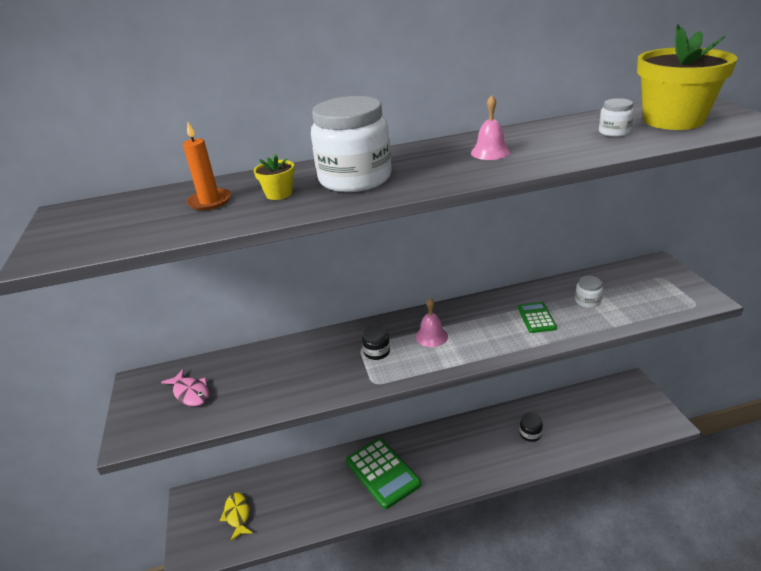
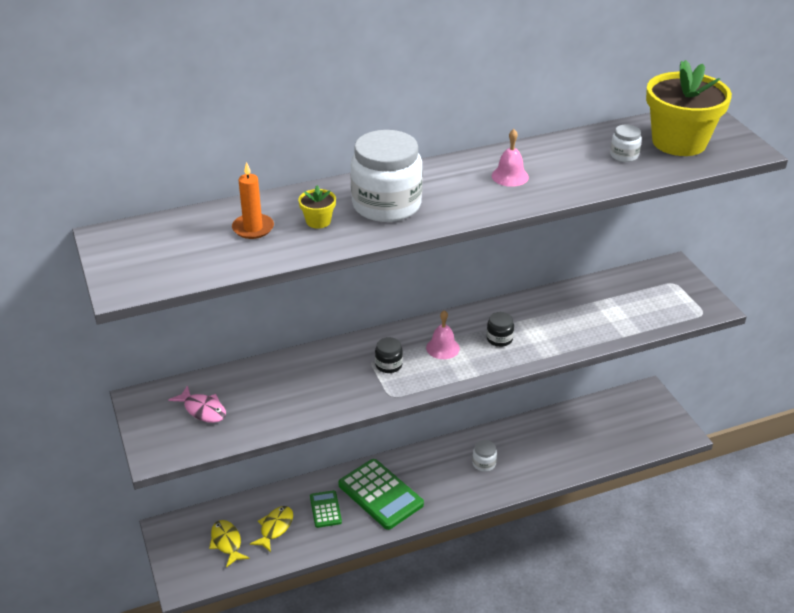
camera: 10 degrees left, 5 degrees up
(283, 502) = (275, 528): none -> yellow fish
(530, 434) = (537, 450): black jar -> black jar (499, 339)
(536, 318) = (548, 328): green calculator -> green calculator (325, 509)
(587, 301) = (599, 309): white jar -> white jar (484, 463)

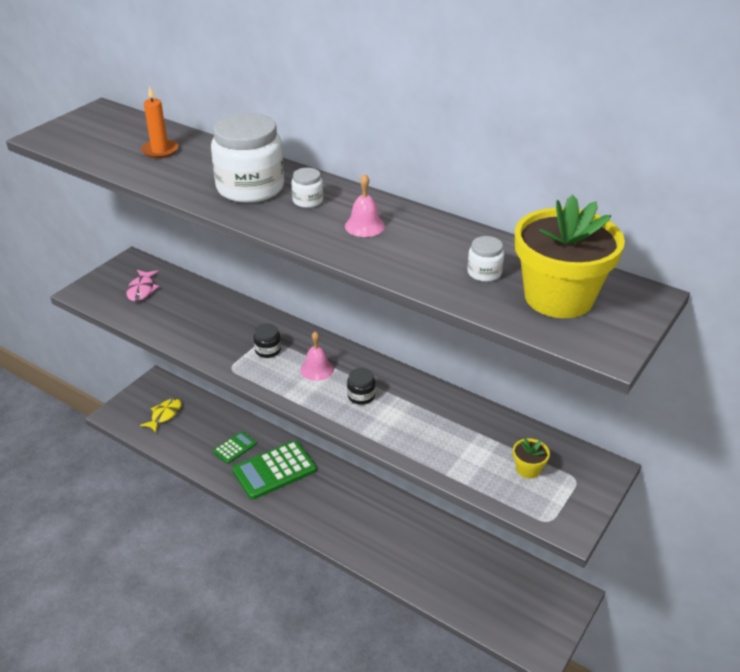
camera: 55 degrees right, 0 degrees up
(275, 528) = (196, 431): yellow fish -> none
(318, 221) = (195, 170): yellow flower pot -> yellow flower pot (528, 469)
(380, 494) = (274, 470): green calculator -> green calculator turned 45 degrees clockwise
(484, 463) = (363, 516): white jar -> white jar (308, 201)

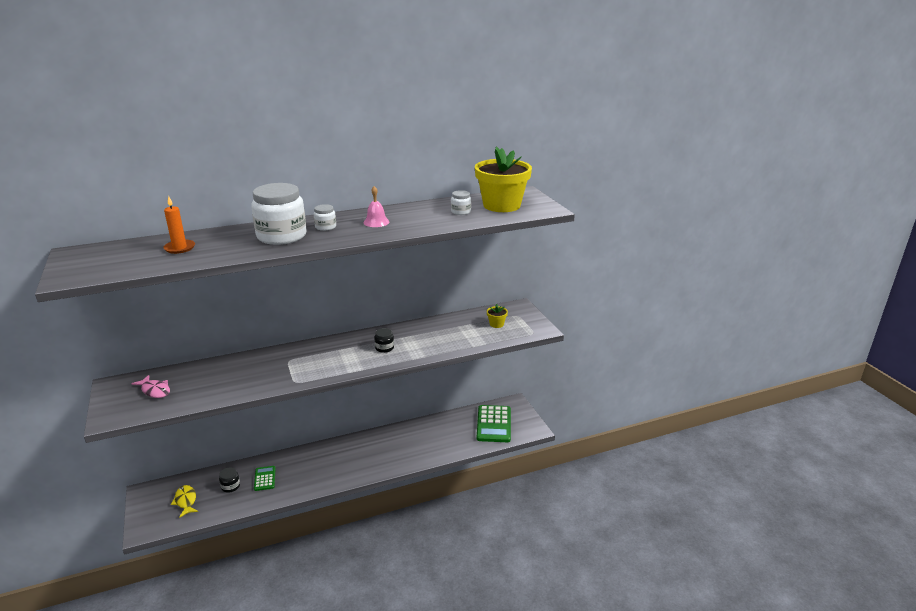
camera: 55 degrees left, 10 degrees down
(268, 350) = (300, 363): black jar -> black jar (230, 486)
(274, 470) = (307, 469): green calculator -> green calculator (494, 424)
(317, 369) = (342, 353): pink bell -> none

